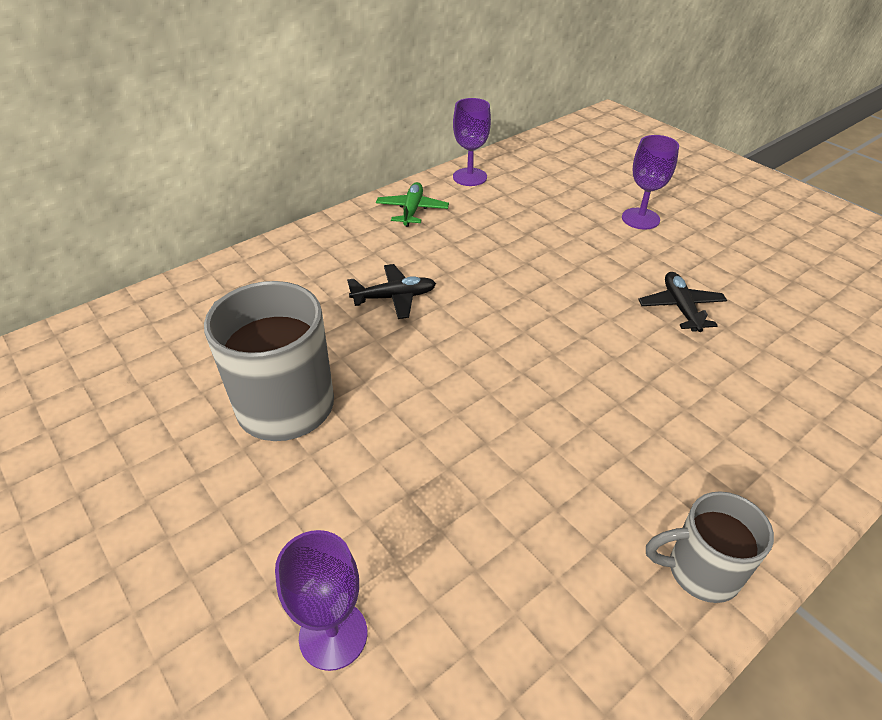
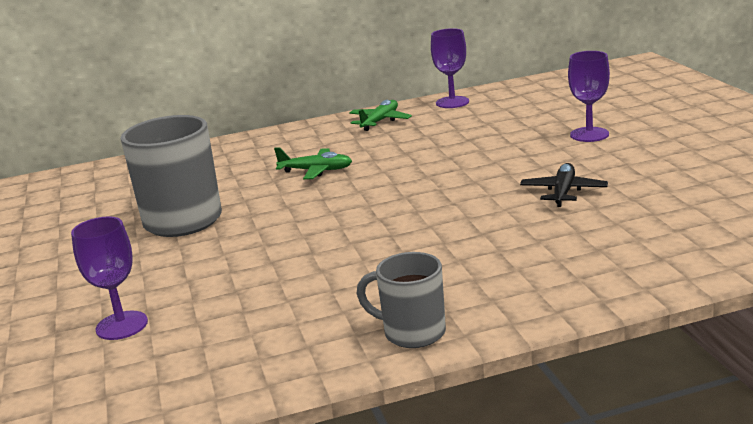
camera: 25 degrees right, 20 degrees down
(394, 297) = (316, 171): black plane -> green plane

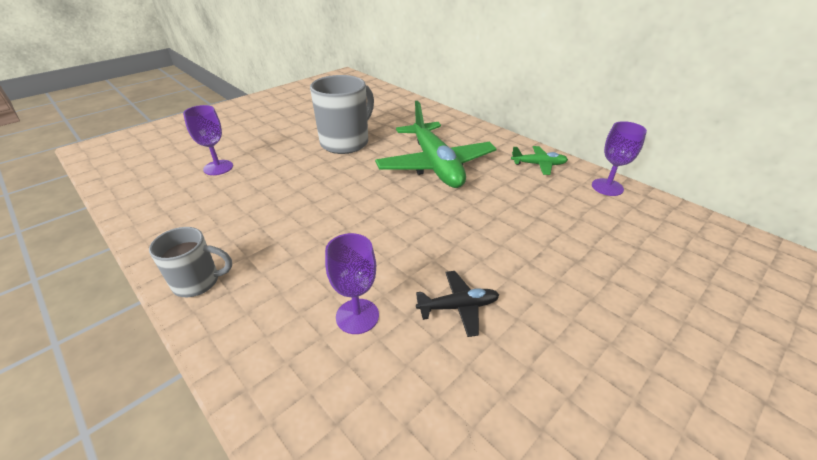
camera: 60 degrees right, 15 degrees up
(316, 171) = (435, 165): green plane -> green plane, size x2.22
(412, 333) = (198, 282): grey mug -> grey mug turned 90 degrees clockwise
(589, 134) = (605, 293): purple goblet -> purple goblet (357, 316)

